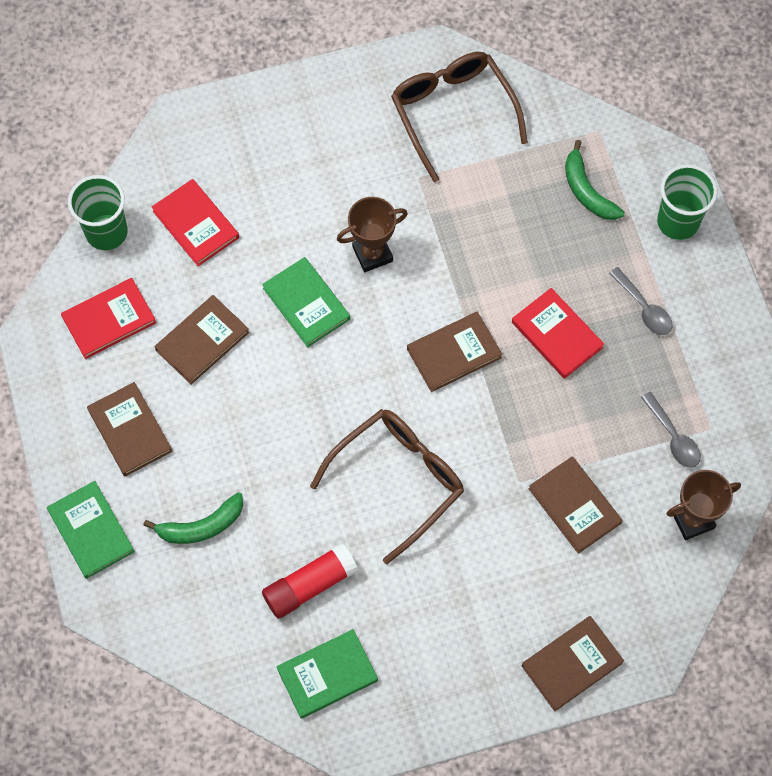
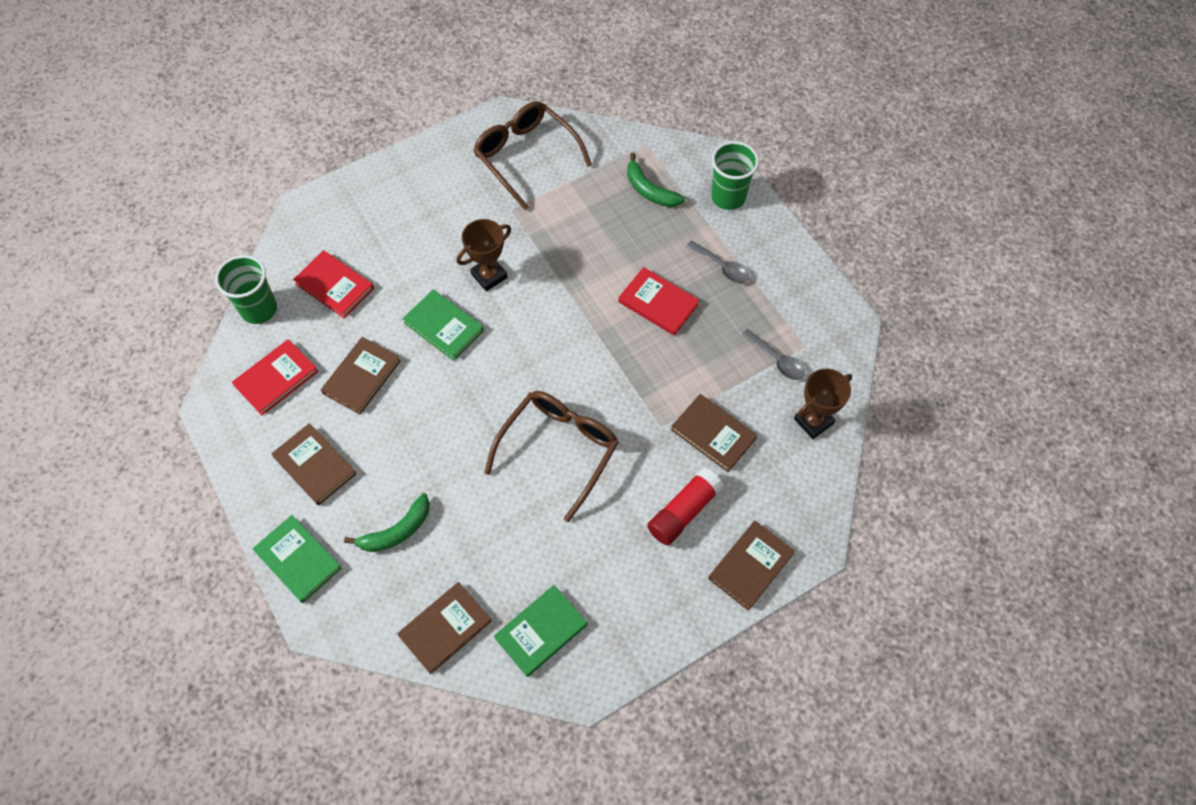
camera: 15 degrees left, 5 degrees down
(310, 585) = (505, 557): red glue stick -> red glue stick (684, 511)
(454, 353) = (578, 337): brown book -> brown book (445, 628)

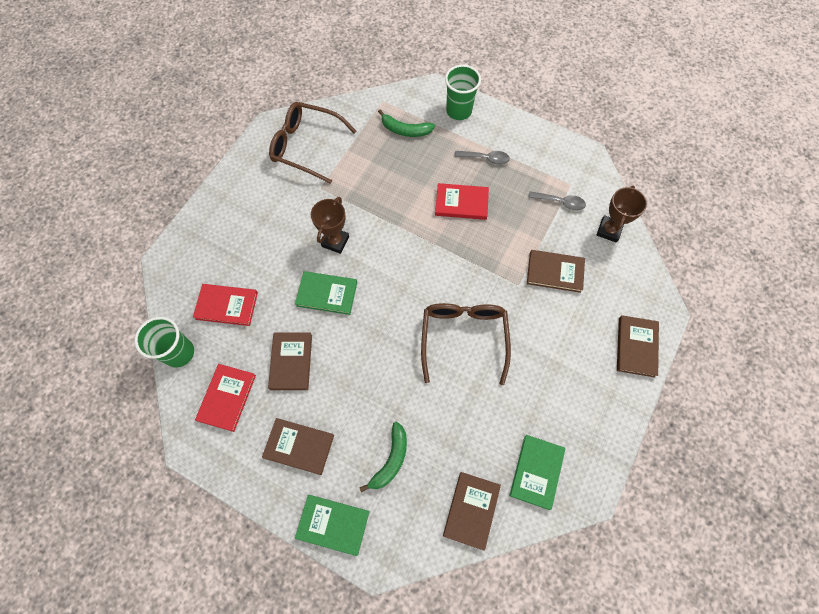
camera: 30 degrees left, 5 degrees up
(684, 511) = (571, 334): red glue stick -> none

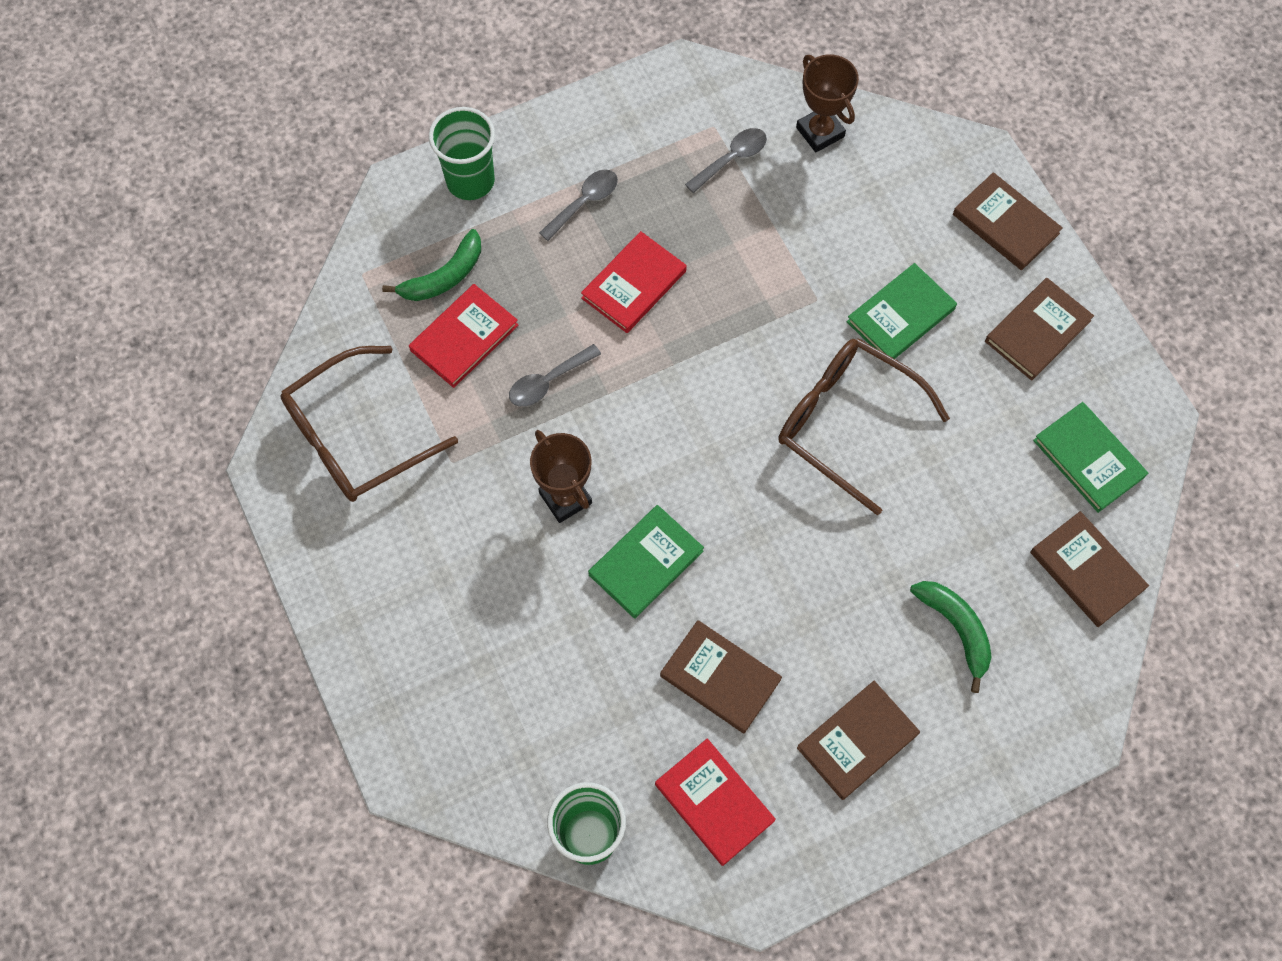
camera: 55 degrees left, 0 degrees up
(227, 306) = (559, 720): red book -> red book (464, 338)
(333, 524) = (996, 759): green book -> green book (900, 315)
(386, 199) = (548, 382): none -> grey spoon
(555, 272) = (832, 242): brown book -> brown book (1037, 331)

